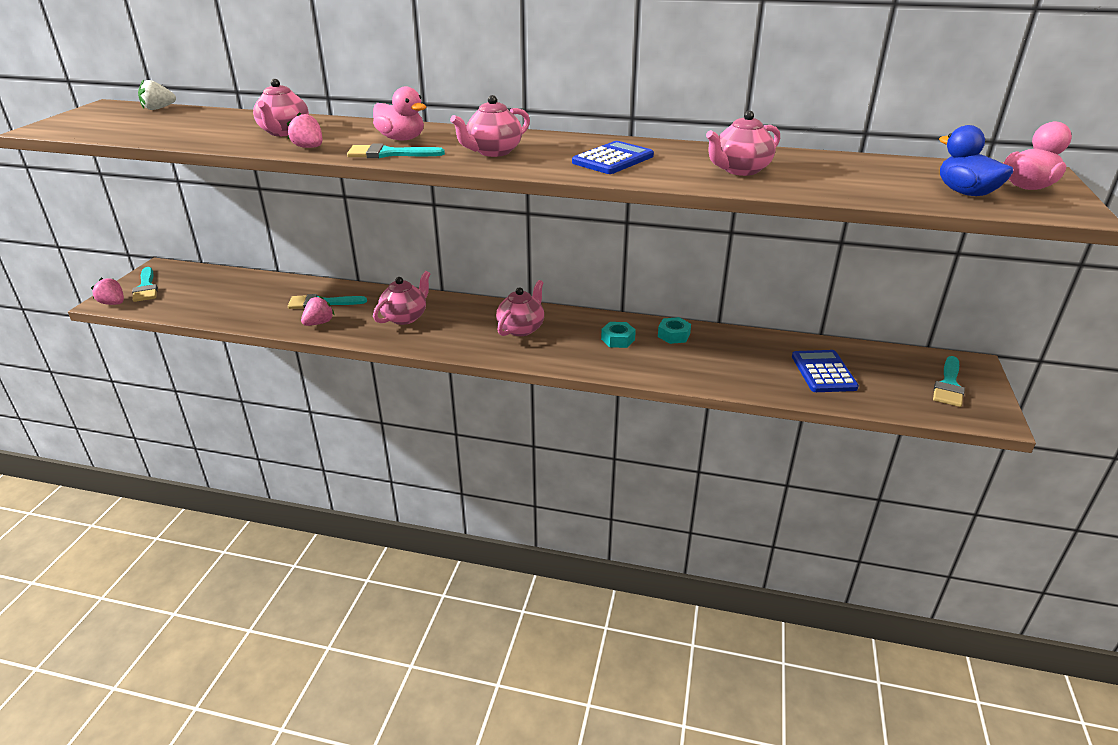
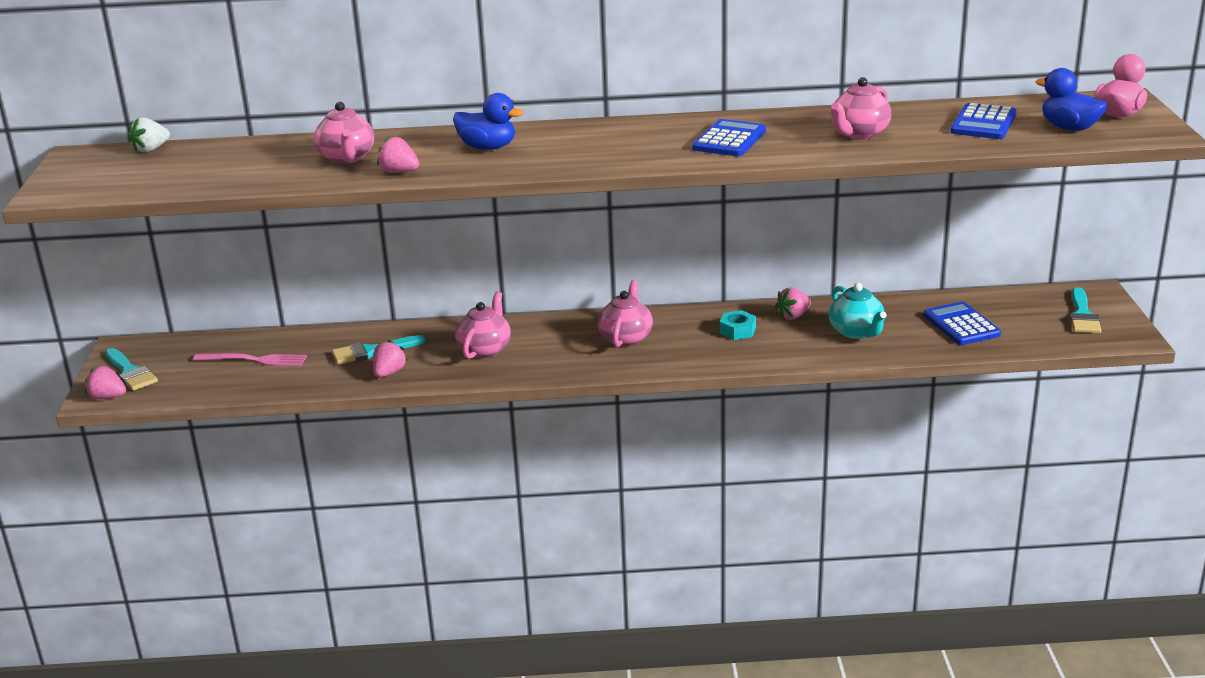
camera: 15 degrees left, 5 degrees down
(235, 294) = (254, 360): none -> pink fork
(388, 154) = (494, 166): turquoise brush -> none
(401, 139) = (488, 148): pink duck -> blue duck
(493, 152) = (601, 149): pink teapot -> none
(673, 335) = (793, 316): turquoise nut -> pink strawberry
(722, 360) = (856, 332): none -> turquoise teapot
(874, 177) = (983, 123): none -> blue calculator

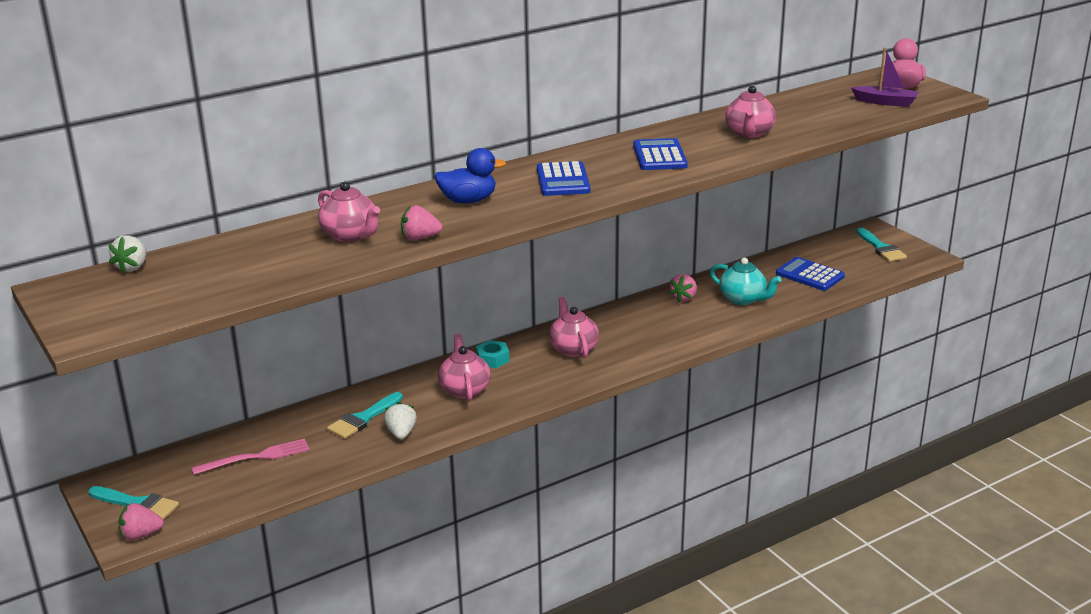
camera: 30 degrees left, 0 degrees up
(389, 373) = (401, 433): pink strawberry -> white strawberry
(737, 331) = (654, 320): turquoise nut -> turquoise nut (493, 359)
(983, 123) = (824, 109): blue calculator -> blue calculator (563, 180)
(1069, 128) = (885, 102): blue duck -> purple boat

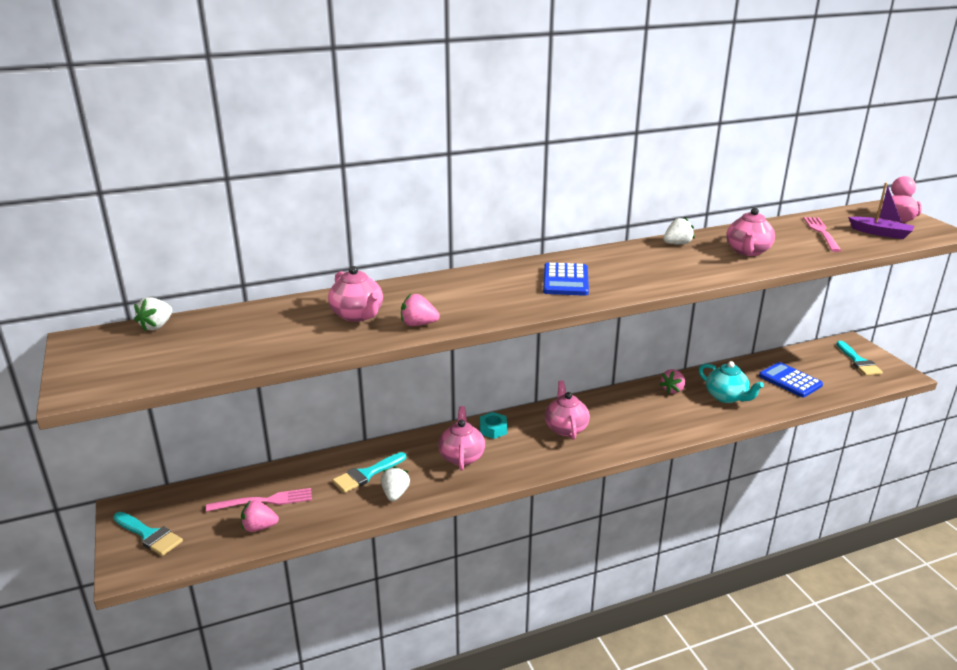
camera: 10 degrees right, 0 degrees up
(141, 535) = (139, 568): pink strawberry -> pink strawberry (259, 527)
(468, 201) = (474, 292): blue duck -> none
(659, 156) = (660, 265): blue calculator -> none
(674, 132) = (677, 244): none -> white strawberry
(824, 107) = (821, 232): none -> pink fork

